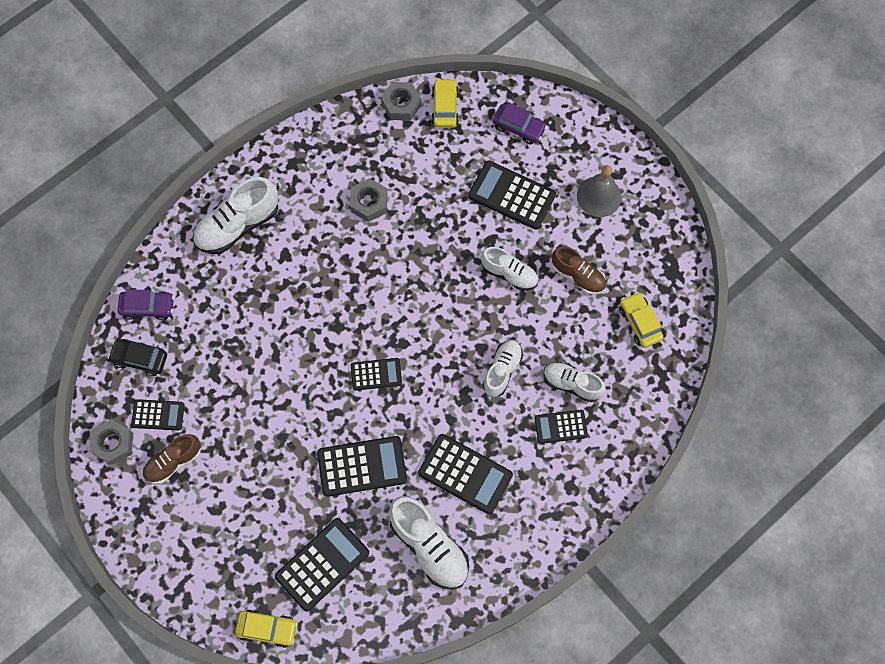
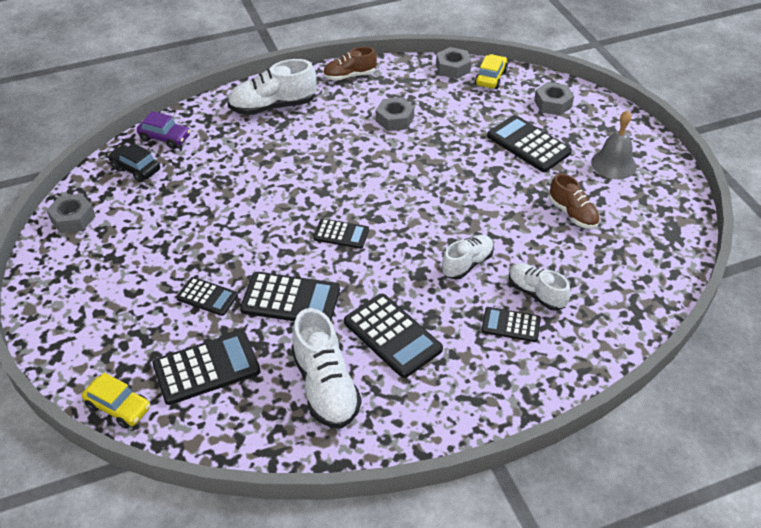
camera: 20 degrees right, 25 degrees down
(158, 415) = (125, 210): black calculator -> black calculator (207, 297)
(173, 461) = (116, 246): brown shoe -> brown shoe (349, 76)
(509, 274) = (504, 196): white shoe -> none
(519, 127) = (553, 104): purple car -> grey nut
(639, 322) = (625, 264): yellow car -> none

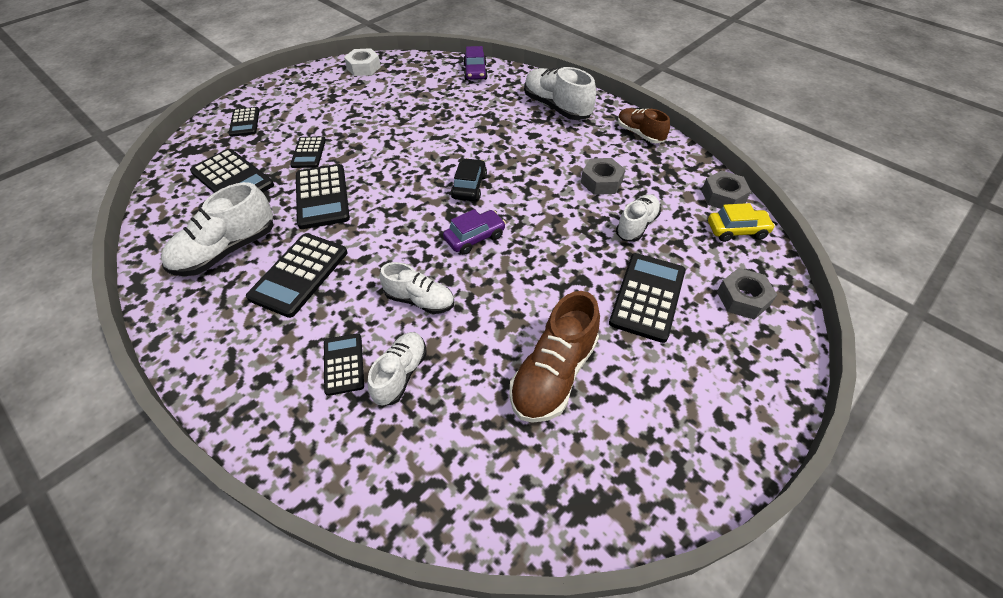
camera: 65 degrees right, 5 degrees up
(73, 218) = (363, 67): grey nut -> white nut
(118, 407) = (186, 152): yellow car -> none
(136, 168) = (431, 72): black car -> black car (469, 186)
(341, 234) = (417, 199): black calculator -> black calculator (244, 122)
(414, 212) = (475, 238): none -> purple car
(456, 121) = (636, 225): none -> white shoe
(572, 214) = (553, 374): brown shoe -> brown shoe, size x1.58
(613, 164) = (678, 394): grey bell -> none

